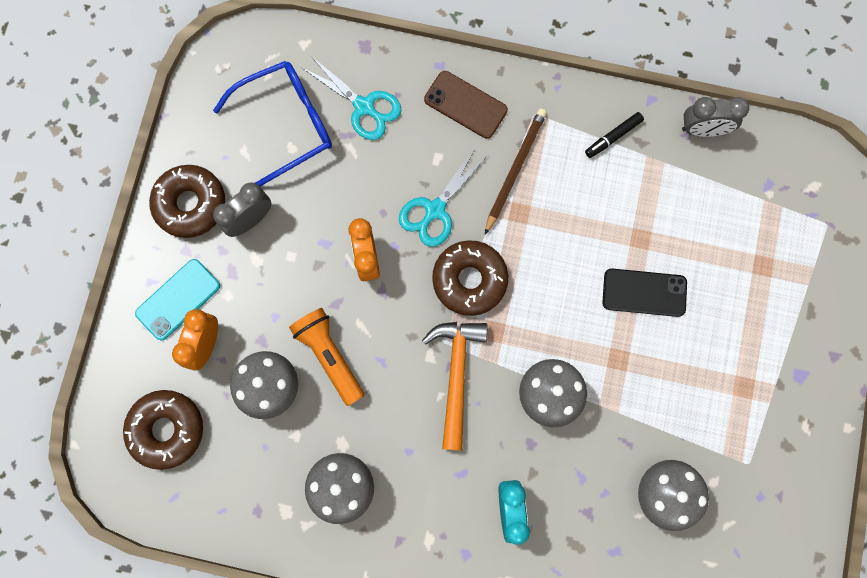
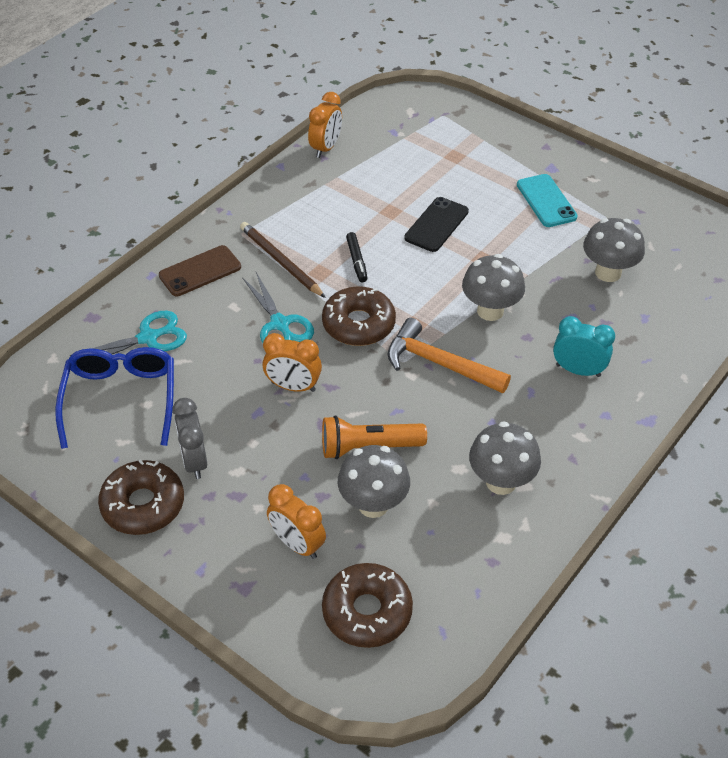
camera: 65 degrees left, 30 degrees down
(178, 299) = (235, 551): turquoise phone -> turquoise phone (546, 201)
(613, 137) = (295, 196): black marker -> black marker (356, 261)
(703, 129) = (325, 148): grey clock -> orange clock

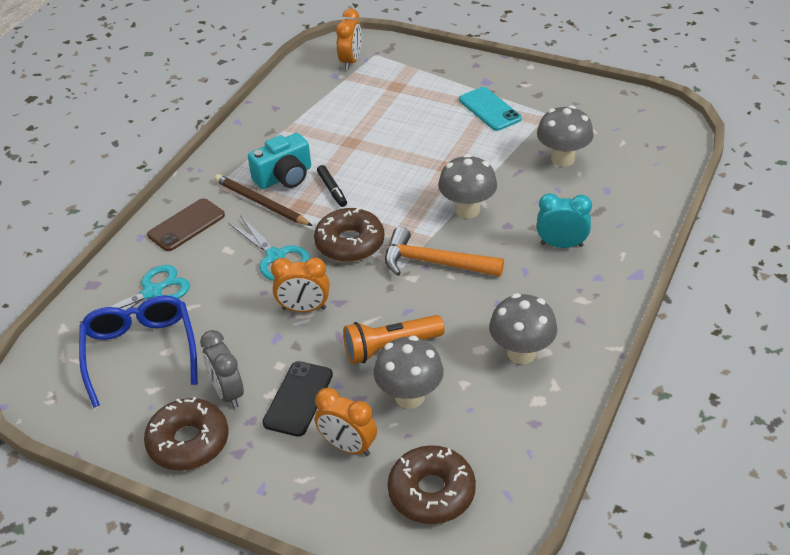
camera: 10 degrees left, 5 degrees down
(312, 237) = (284, 177): none -> turquoise camera
(325, 148) = (275, 99): orange clock -> orange clock (350, 61)
(436, 225) = (396, 146): black phone -> black phone (298, 399)

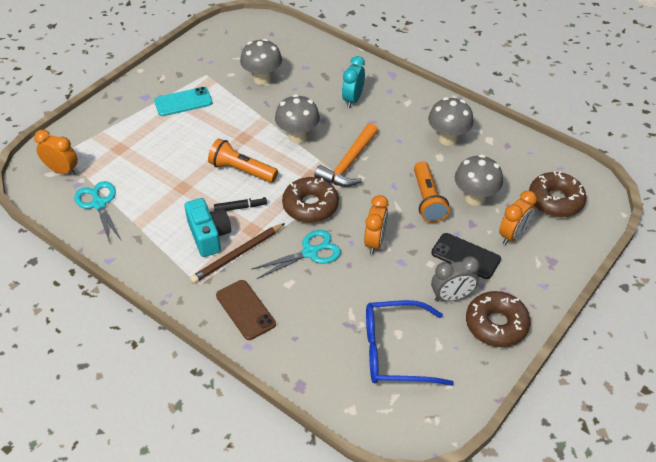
camera: 80 degrees left, 5 degrees up
(152, 292) = (325, 340): turquoise scissors -> turquoise scissors (99, 204)
(391, 178) = (242, 170): none -> orange flashlight

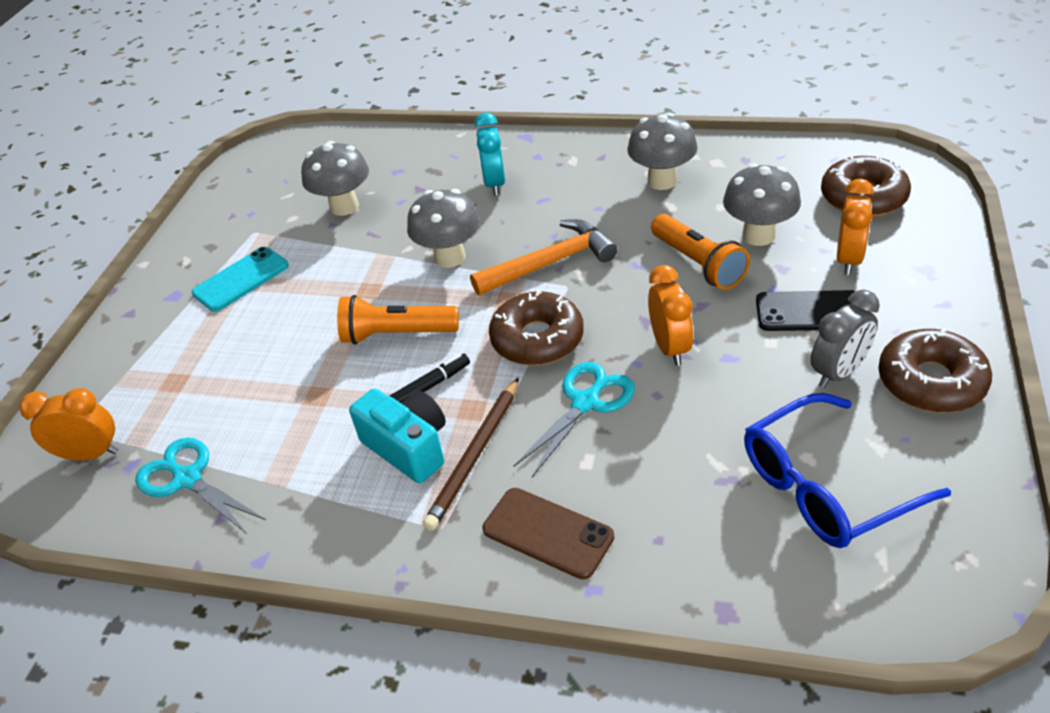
camera: 20 degrees left, 5 degrees down
(348, 163) = (551, 263): orange hammer -> orange hammer turned 120 degrees counterclockwise

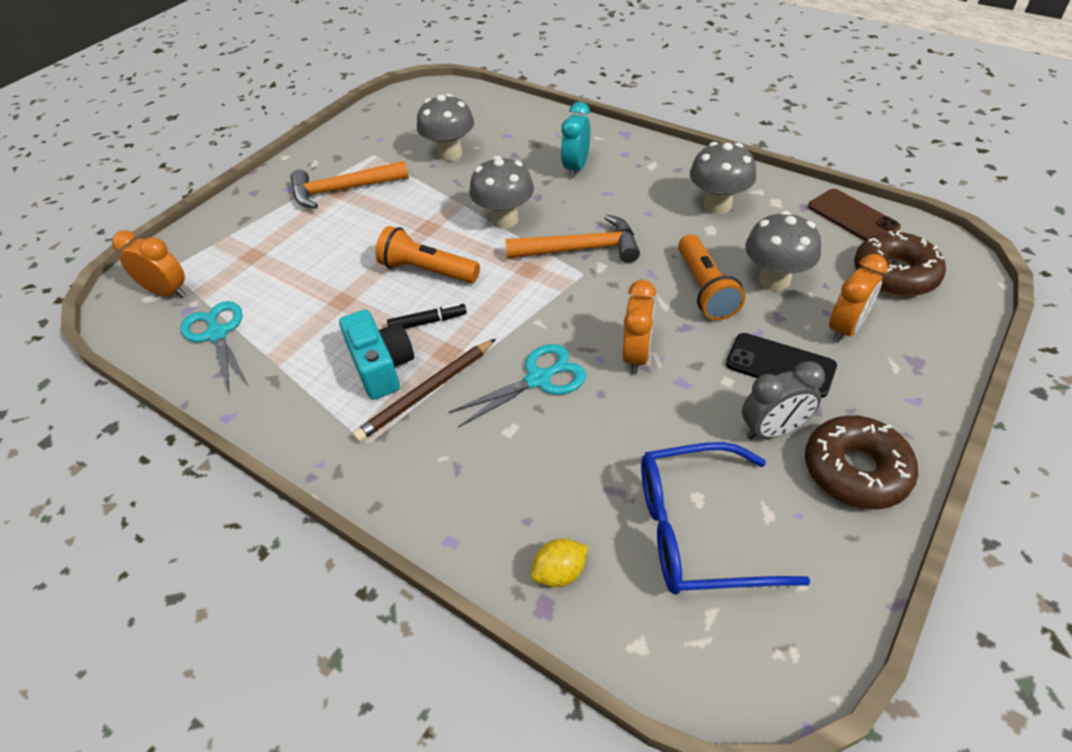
camera: 20 degrees right, 5 degrees up
(241, 279) = (342, 190): turquoise phone -> orange hammer
(537, 339) = (532, 311): brown donut -> none
(548, 533) = (443, 479): brown phone -> brown phone (852, 217)
(720, 574) = (559, 572): none -> yellow lemon

